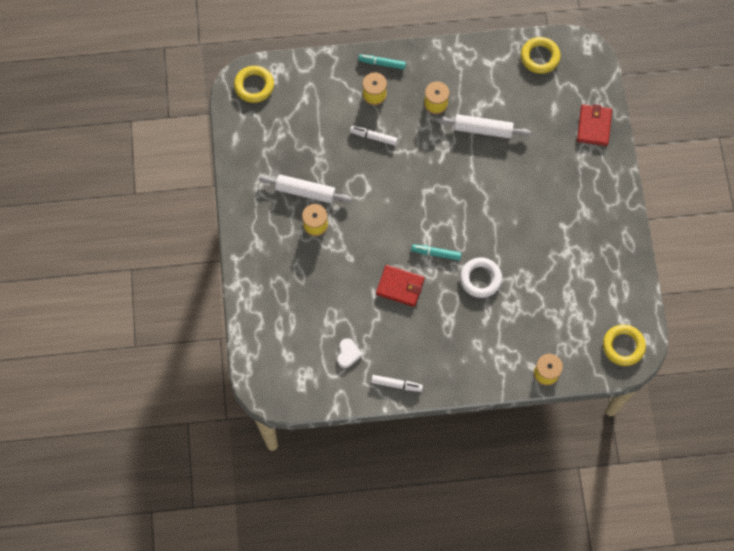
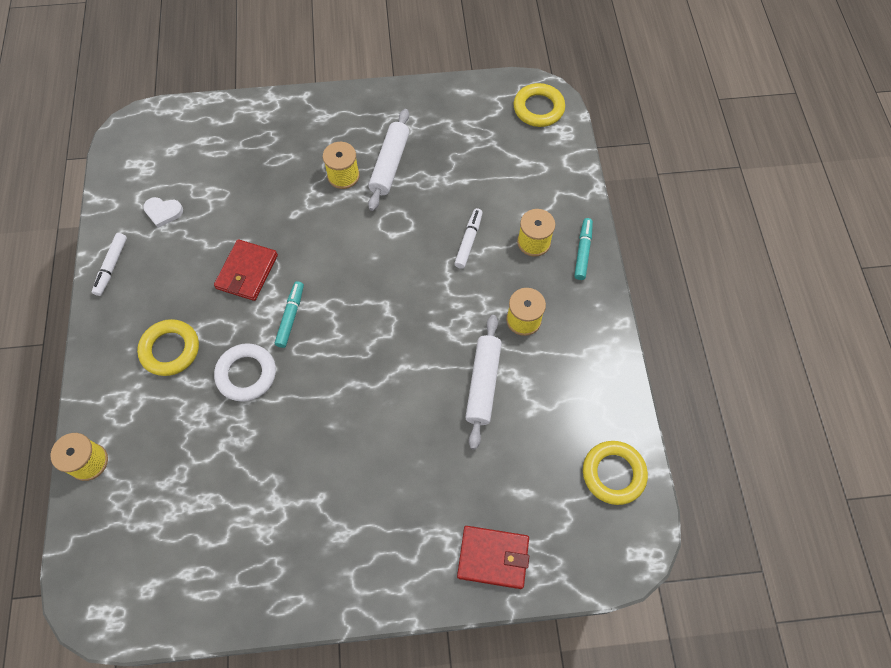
camera: 90 degrees right, 5 degrees down
(623, 346) = (109, 585): yellow ring -> yellow ring (170, 349)

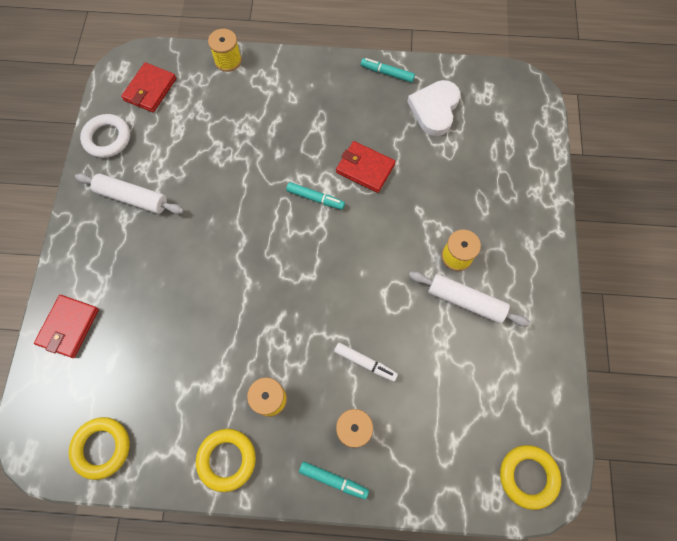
camera: 100 degrees right, 5 degrees up
(111, 267) = (387, 73): white marker -> turquoise marker
(139, 559) = (150, 89): none -> red wallet
(163, 212) = (434, 109): white heart -> white heart, size x1.83
(170, 349) = (304, 111): yellow ring -> yellow ring (227, 459)
(246, 374) = (271, 162): white ring -> white ring (107, 138)
(483, 383) = (216, 348): white rolling pin -> white rolling pin (132, 198)

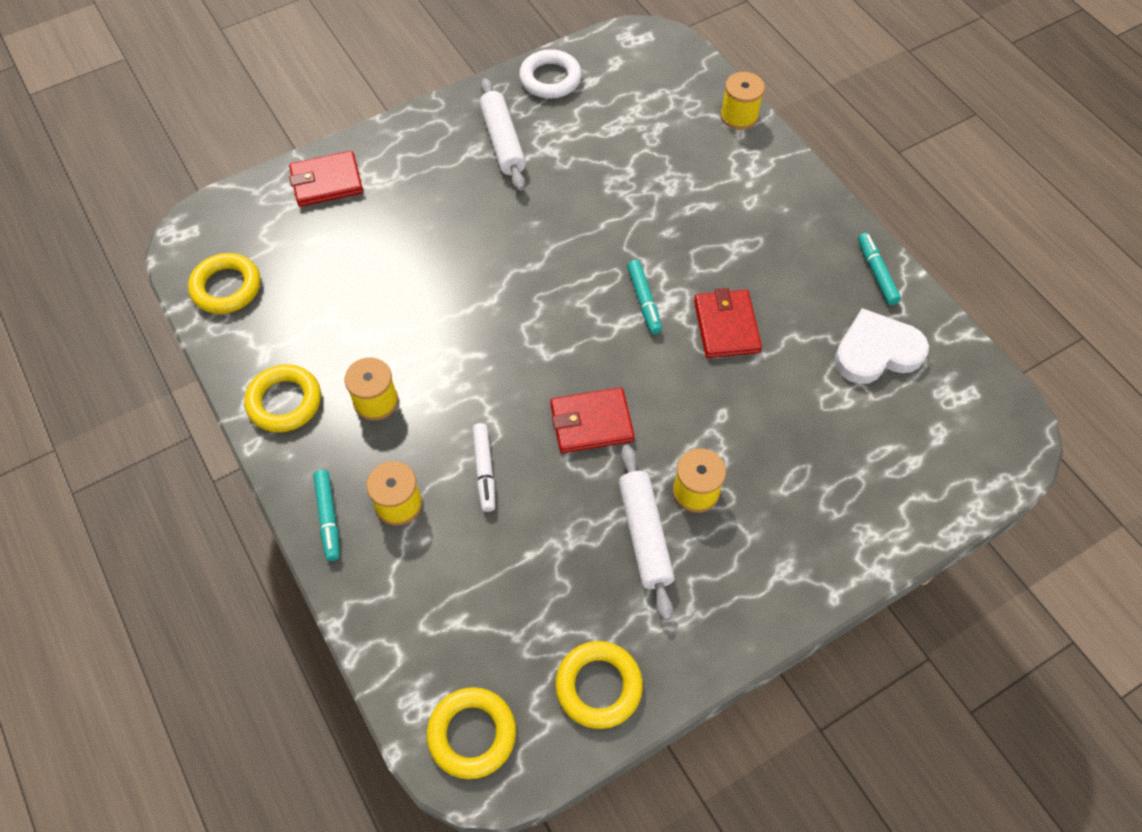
camera: 55 degrees right, 10 degrees down
(150, 89) = (638, 75): red wallet -> red wallet (591, 423)
(540, 386) = (598, 686): none -> yellow ring

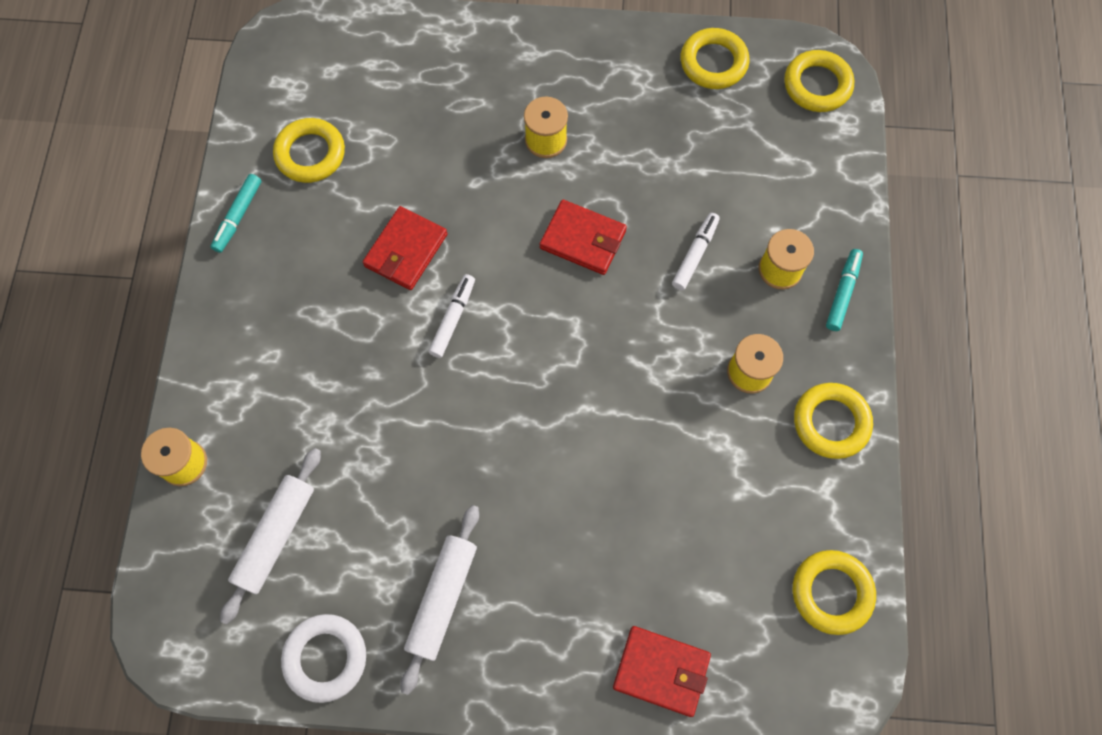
camera: 145 degrees left, 10 degrees up
(644, 301) = (453, 318): turquoise marker -> white marker
(645, 535) = (608, 133): white rolling pin -> white rolling pin (275, 536)
(876, 351) = (310, 154): white heart -> yellow ring

